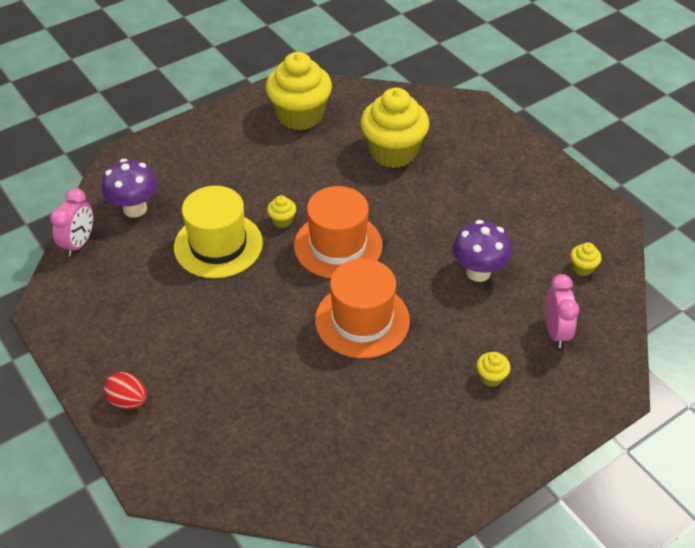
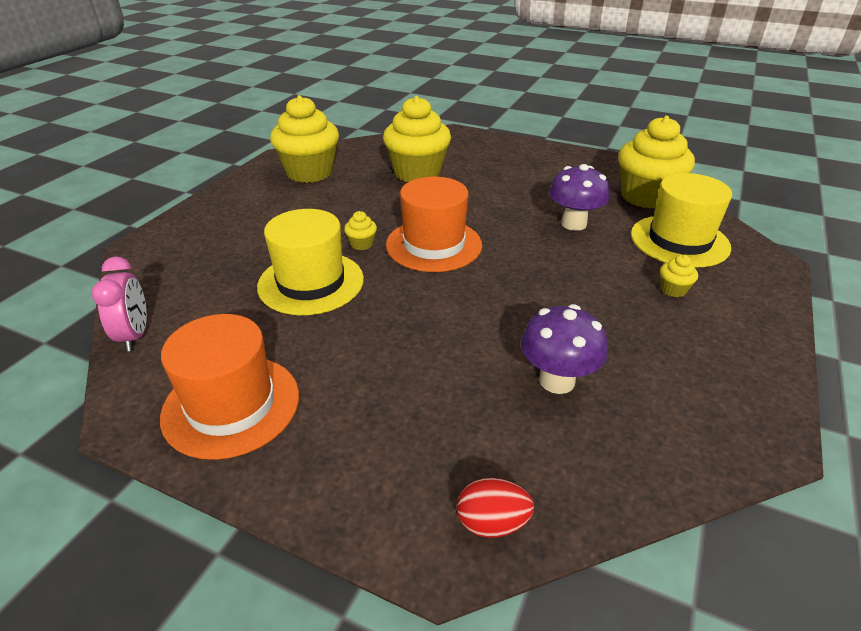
camera: 30 degrees left, 10 degrees down
(128, 401) = (325, 472): red egg -> red egg (492, 523)
(135, 209) = (187, 283): purple mushroom -> purple mushroom (557, 380)
(362, 320) = (515, 290): orange hat -> orange hat (231, 405)
(555, 331) = (679, 241): pink clock -> yellow hat
(582, 268) = (646, 197): yellow cupcake -> yellow cupcake, size x2.48

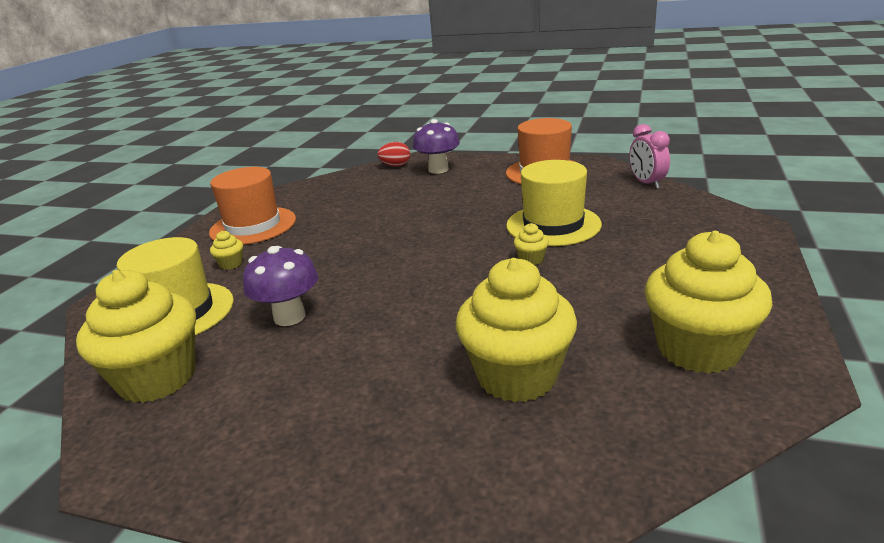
camera: 175 degrees right, 10 degrees down
(434, 245) = (454, 269): orange hat -> orange hat (253, 226)
(557, 380) = (353, 204): purple mushroom -> purple mushroom (438, 169)

